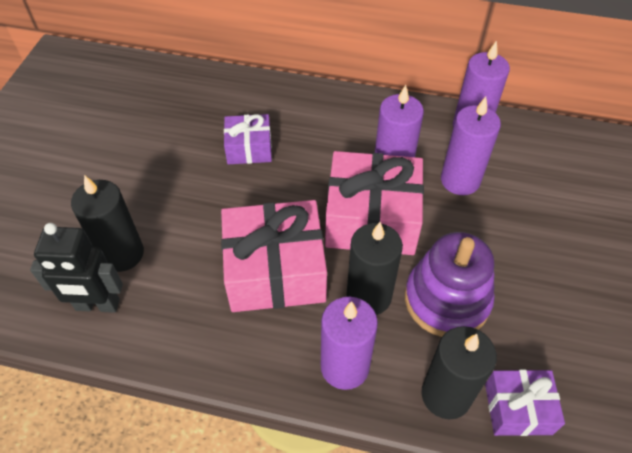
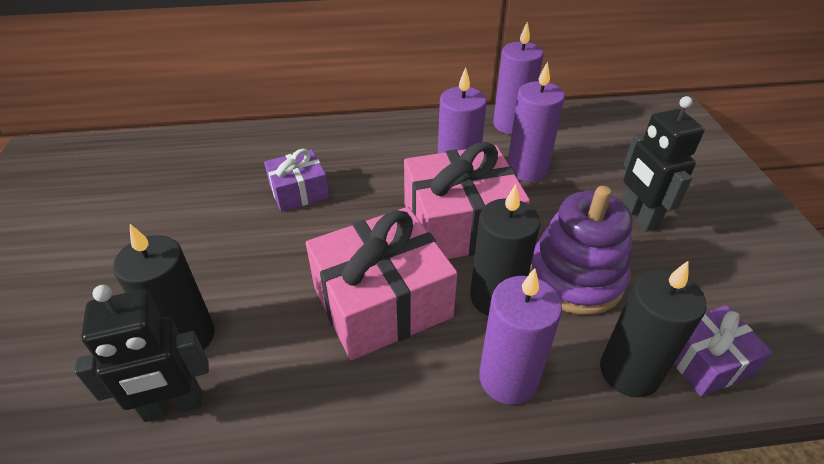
camera: 20 degrees left, 10 degrees down
(540, 259) = (639, 217): none -> black robot

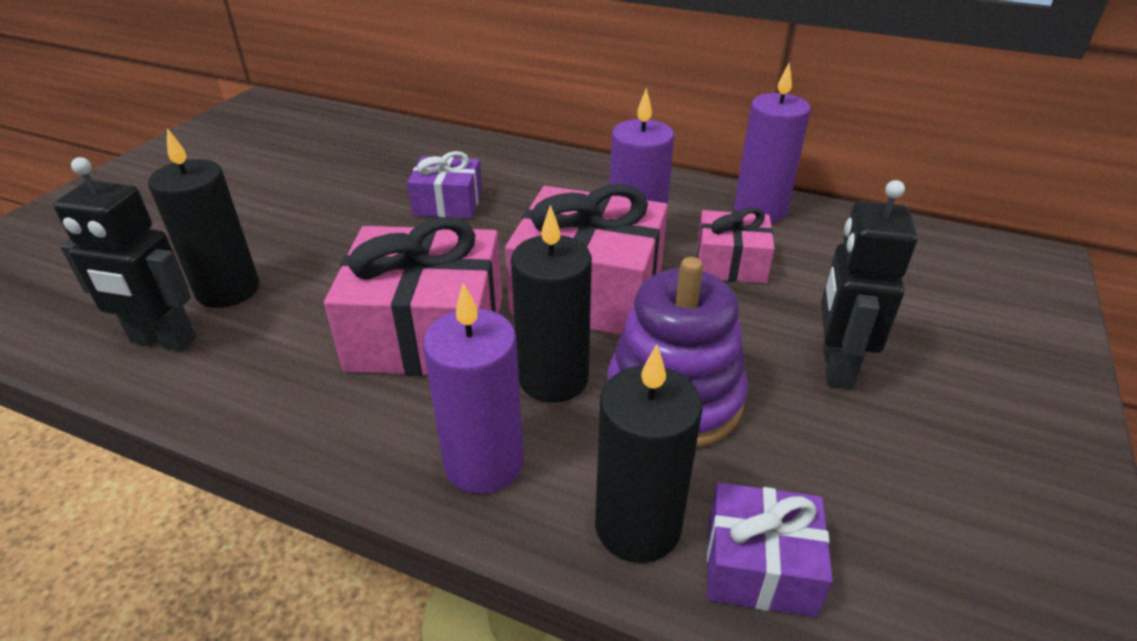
camera: 30 degrees right, 5 degrees down
(527, 169) = (730, 263): purple candle -> pink gift

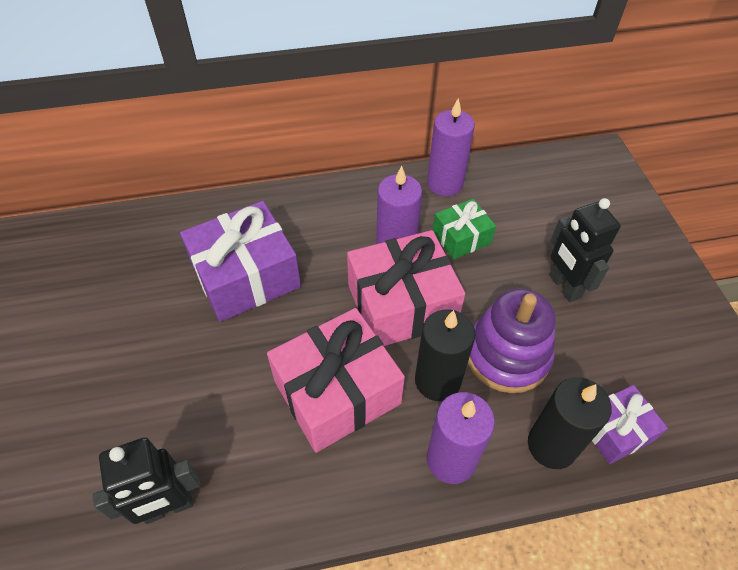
camera: 35 degrees left, 15 degrees up
(228, 290) = (167, 439): black candle -> none
(448, 203) = (246, 276): purple gift -> purple gift, size x1.82
(730, 263) = (461, 237): pink gift -> green gift

